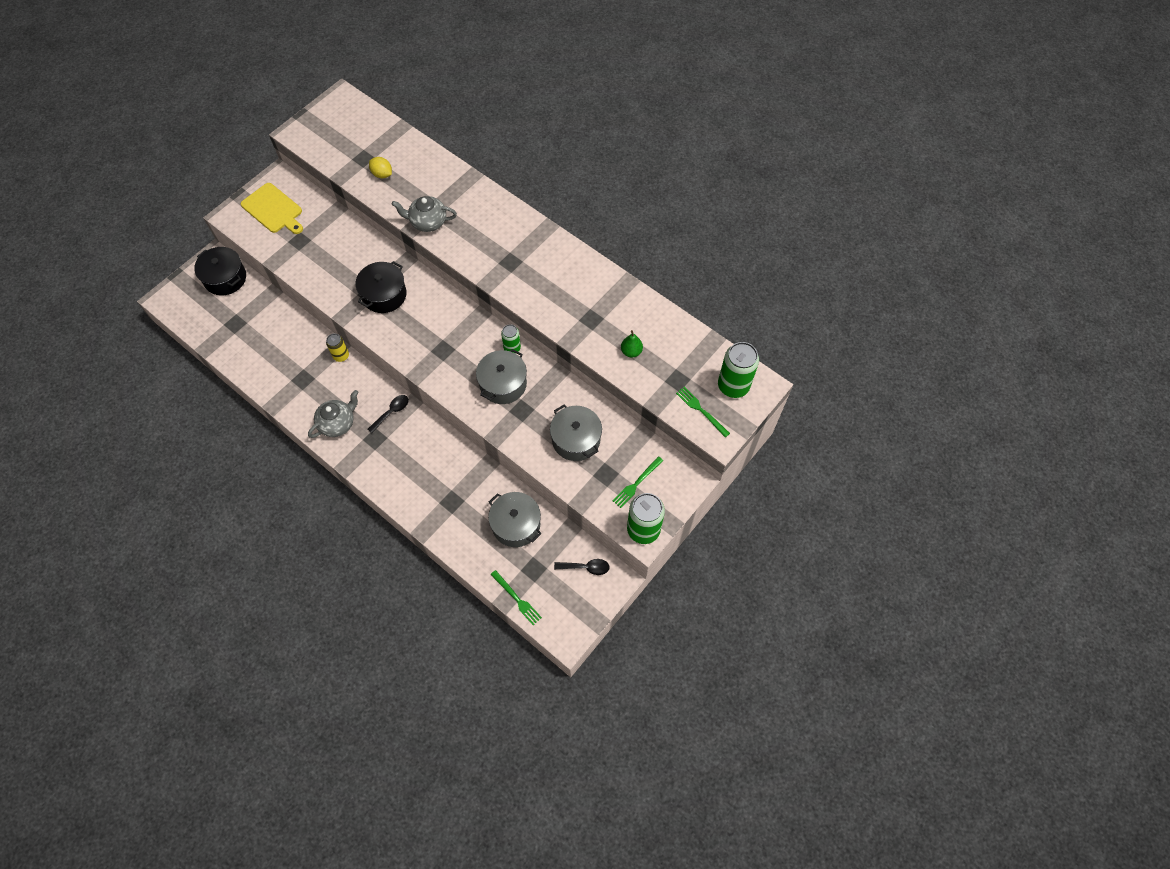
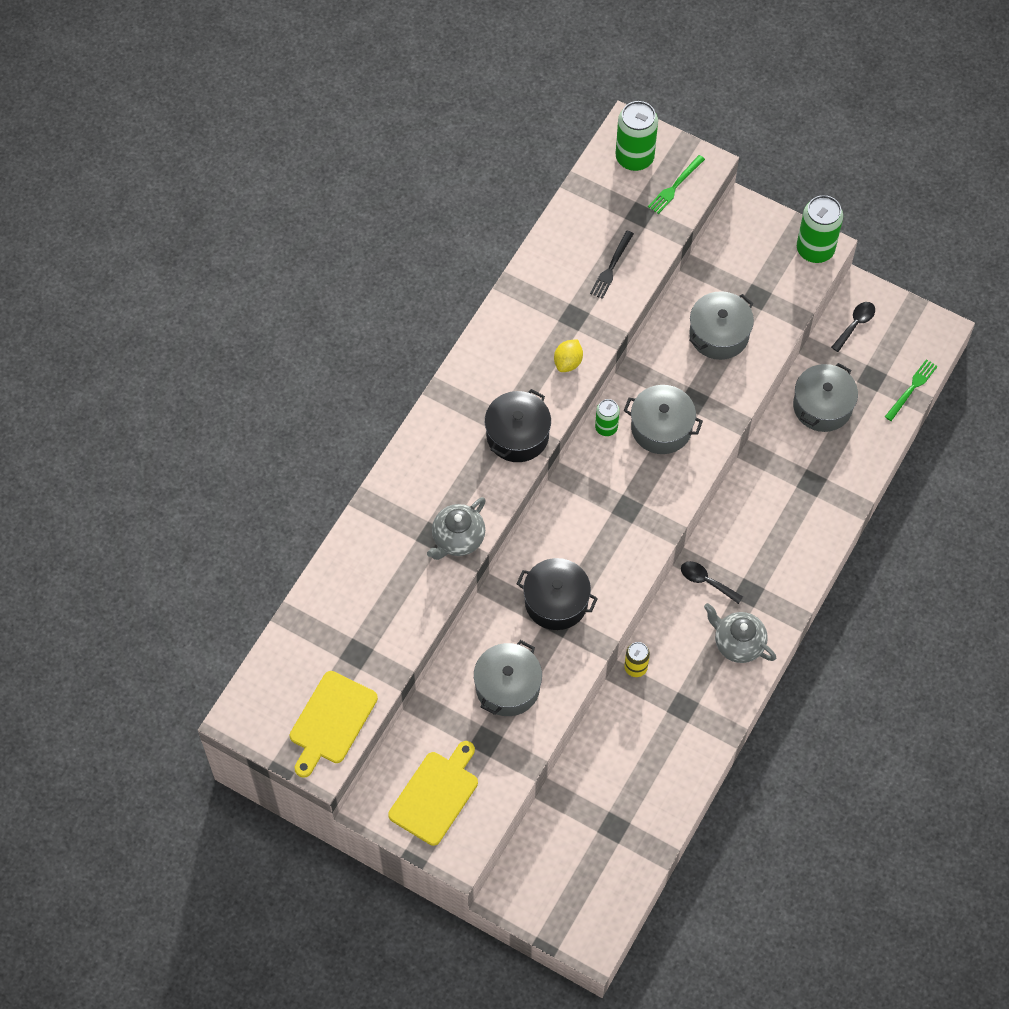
camera: 100 degrees left, 0 degrees up
(225, 278) = (539, 868): black pot -> black pot (517, 435)
(322, 140) = (331, 721): none -> yellow cutting board
(332, 258) = (507, 687): none -> grey pot
(382, 174) = (382, 619): yellow lemon -> yellow lemon (568, 362)
(428, 222) = (457, 539): grey teapot -> grey teapot turned 45 degrees clockwise
(586, 567) = (855, 325): black spoon -> black spoon turned 45 degrees clockwise
(631, 351) = (611, 267): green pear -> black fork
(636, 483) = (760, 263): green fork -> none

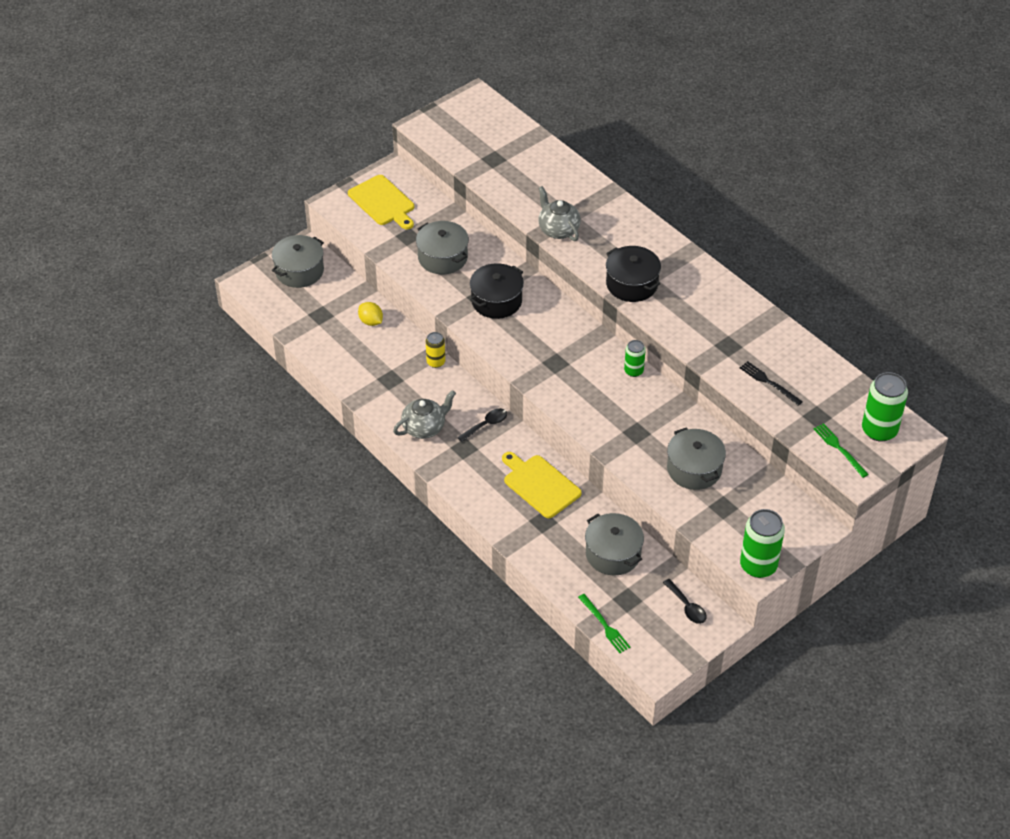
camera: 110 degrees right, 15 degrees down
(331, 721) = (450, 136): yellow cutting board -> yellow cutting board (540, 485)
(568, 362) = (686, 330): yellow lemon -> yellow lemon (371, 321)
(661, 428) = (619, 404): grey pot -> grey pot (299, 271)

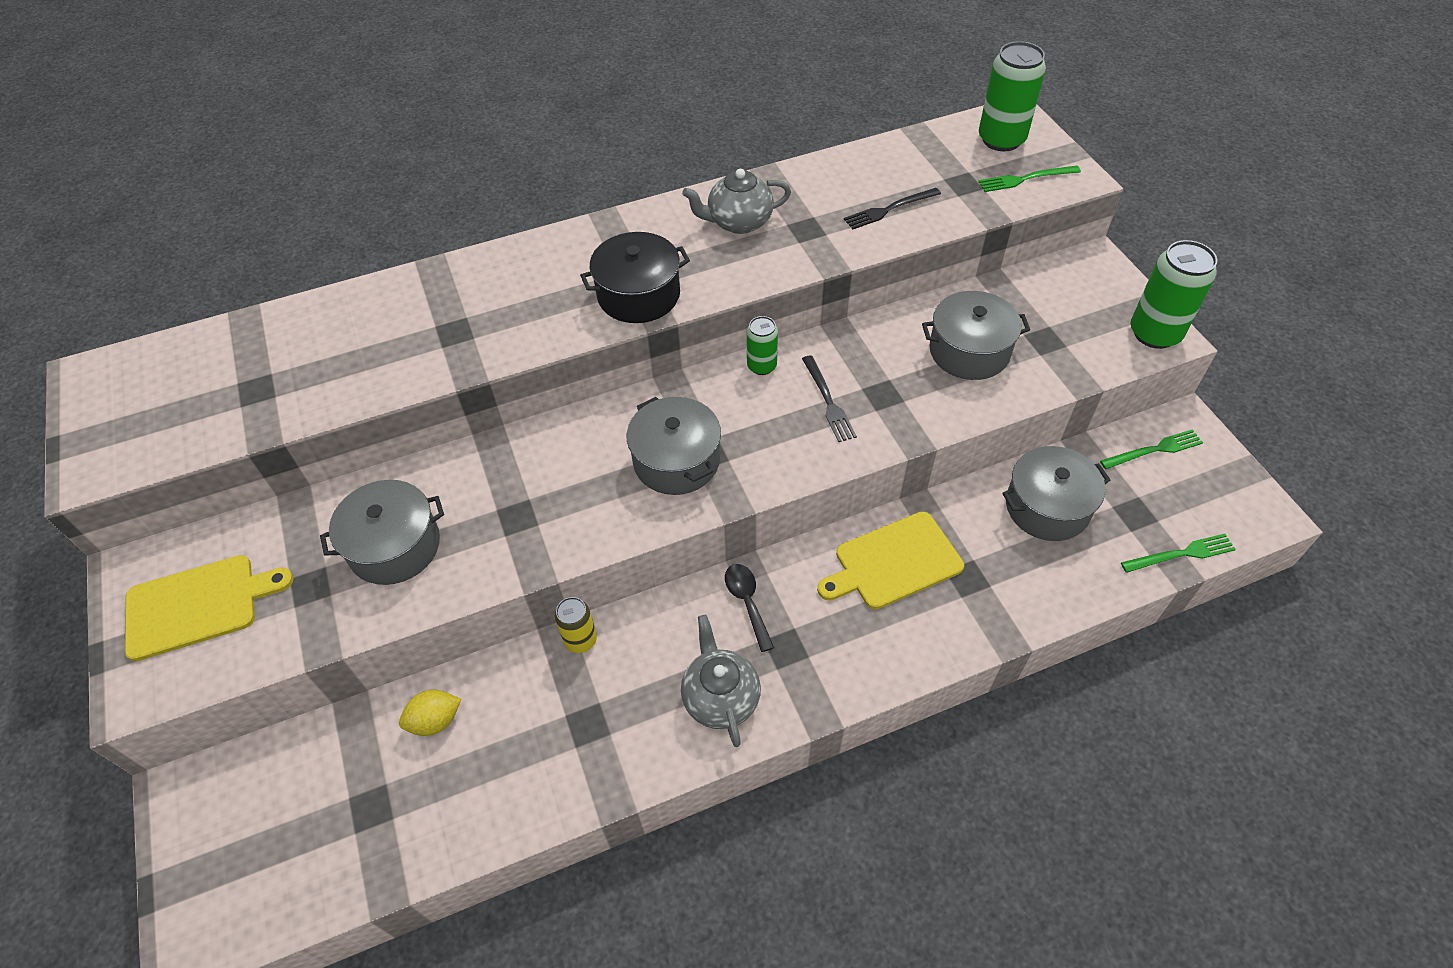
camera: 70 degrees left, 5 degrees up
(299, 271) = (234, 819): grey pot -> grey pot (676, 461)
(496, 301) = (537, 495): black pot -> none
(558, 230) = (474, 349): grey teapot -> grey teapot (738, 222)
(619, 408) = (828, 401): none -> black fork
(687, 606) = (1154, 450): black spoon -> green fork

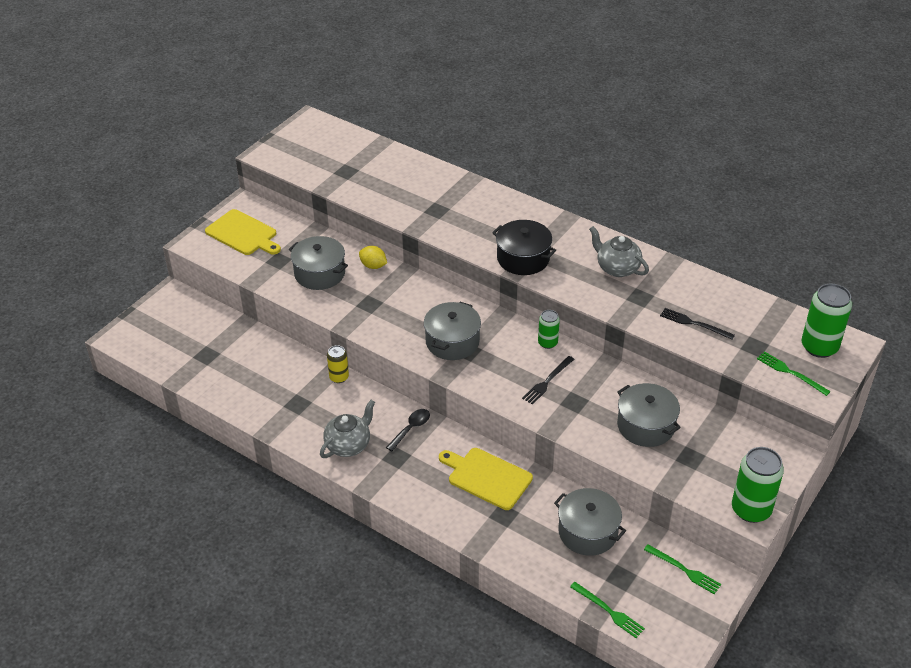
camera: 55 degrees right, 10 degrees down
(435, 721) = (260, 351): yellow lemon -> yellow lemon (373, 266)

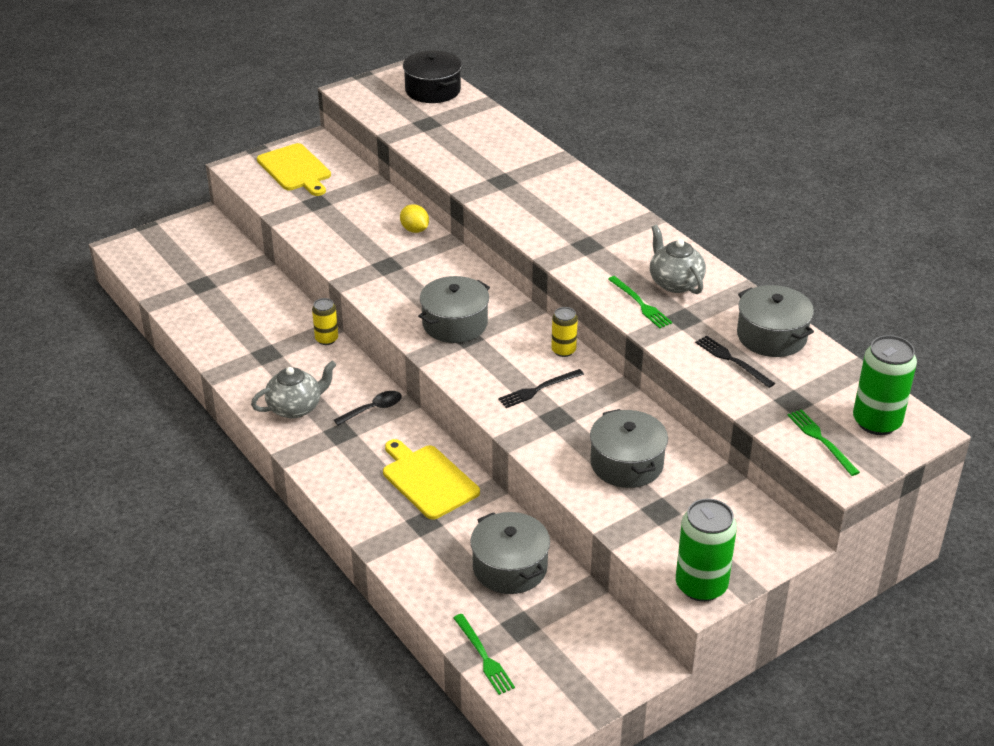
camera: 20 degrees right, 5 degrees down
(320, 273) = (352, 224): grey pot -> grey pot (771, 336)
(523, 258) = (570, 249): black pot -> black pot (433, 90)
(547, 343) = (563, 350): green can -> yellow can
(684, 570) = (601, 640): green fork -> green fork (640, 304)

